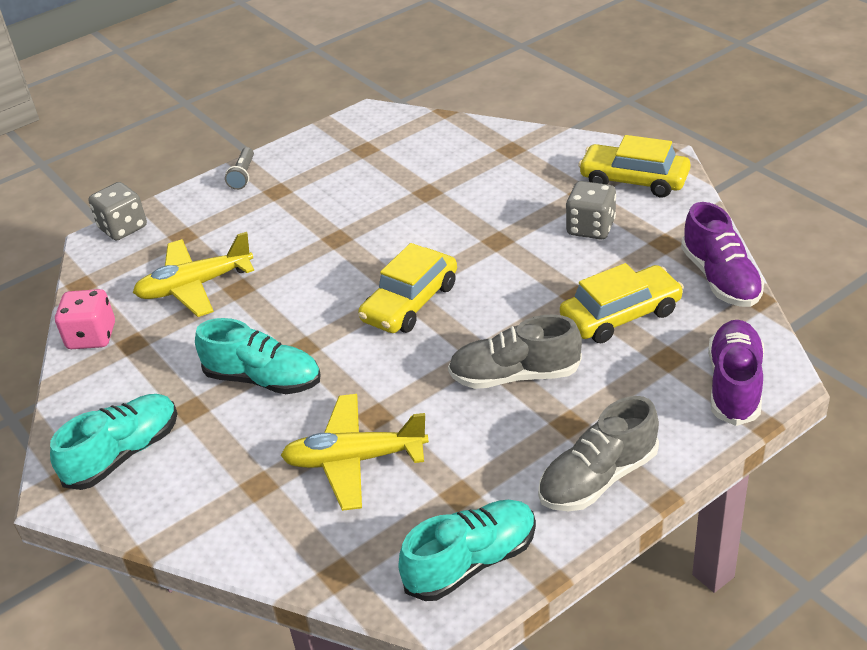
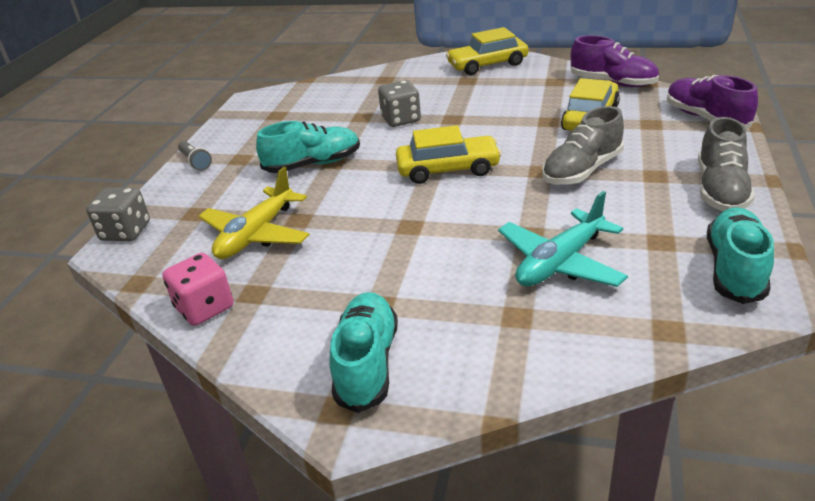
camera: 40 degrees left, 5 degrees down
(263, 379) = (410, 257): turquoise shoe -> turquoise shoe (313, 164)
(354, 460) = (560, 263): yellow plane -> turquoise plane
(410, 302) = (448, 169): yellow car -> yellow car turned 90 degrees counterclockwise
(590, 228) = (500, 92): grey dice -> grey dice (401, 119)

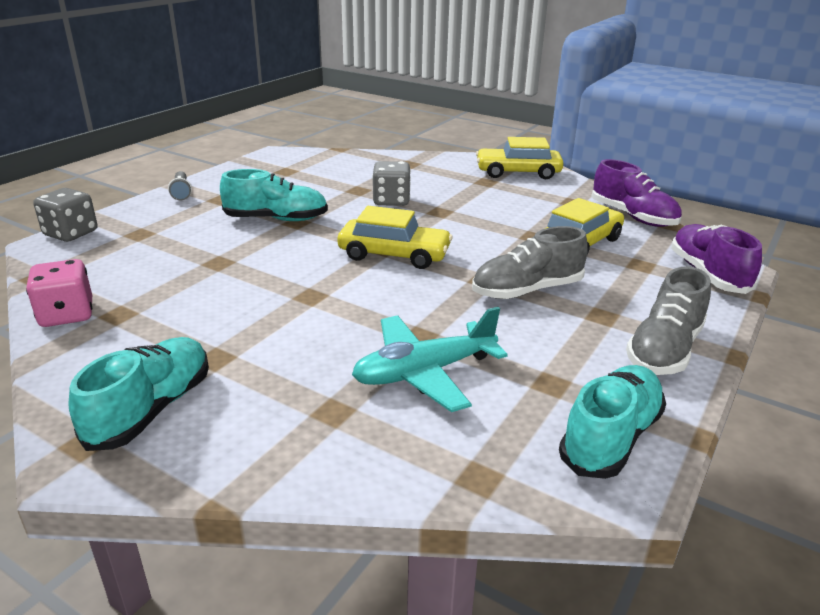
camera: 15 degrees right, 5 degrees down
(256, 235) = (170, 265): yellow plane -> none

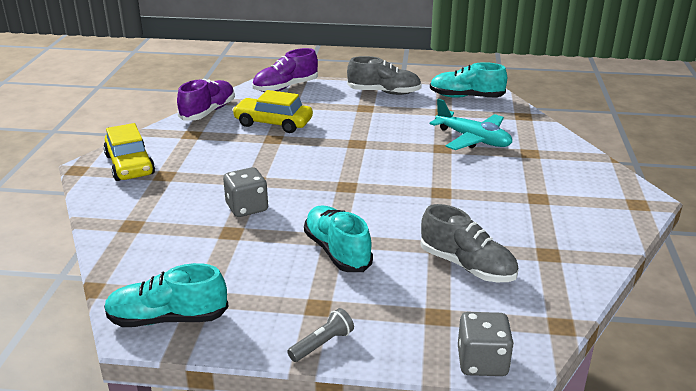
camera: 115 degrees left, 0 degrees up
(67, 314) = (576, 275): pink dice -> none
(151, 409) = (596, 197): turquoise shoe -> turquoise shoe (167, 319)
(394, 255) = (352, 179): yellow car -> none
(527, 290) = (357, 129): grey shoe -> grey shoe (467, 266)

